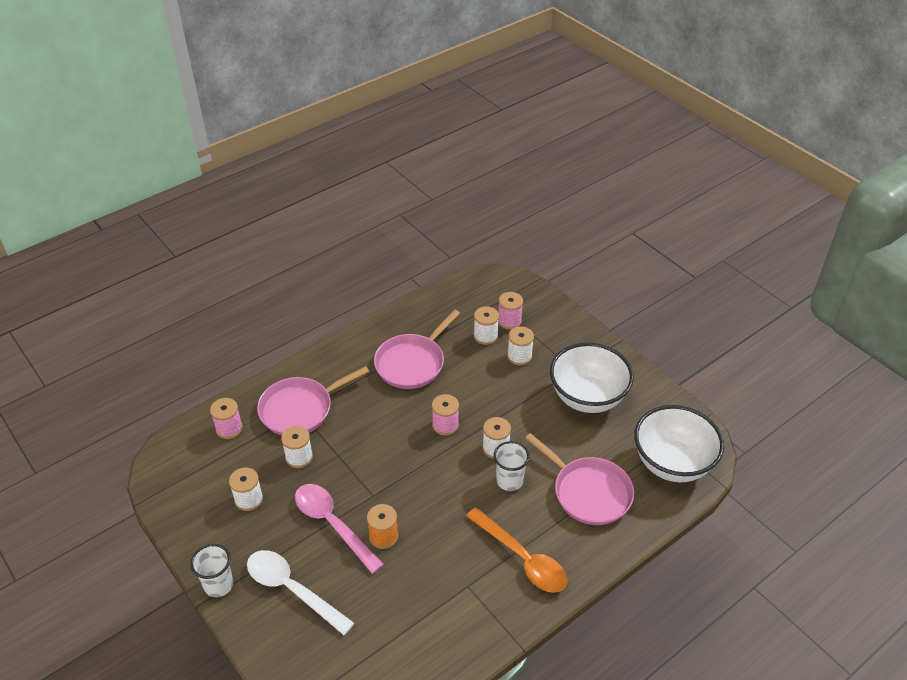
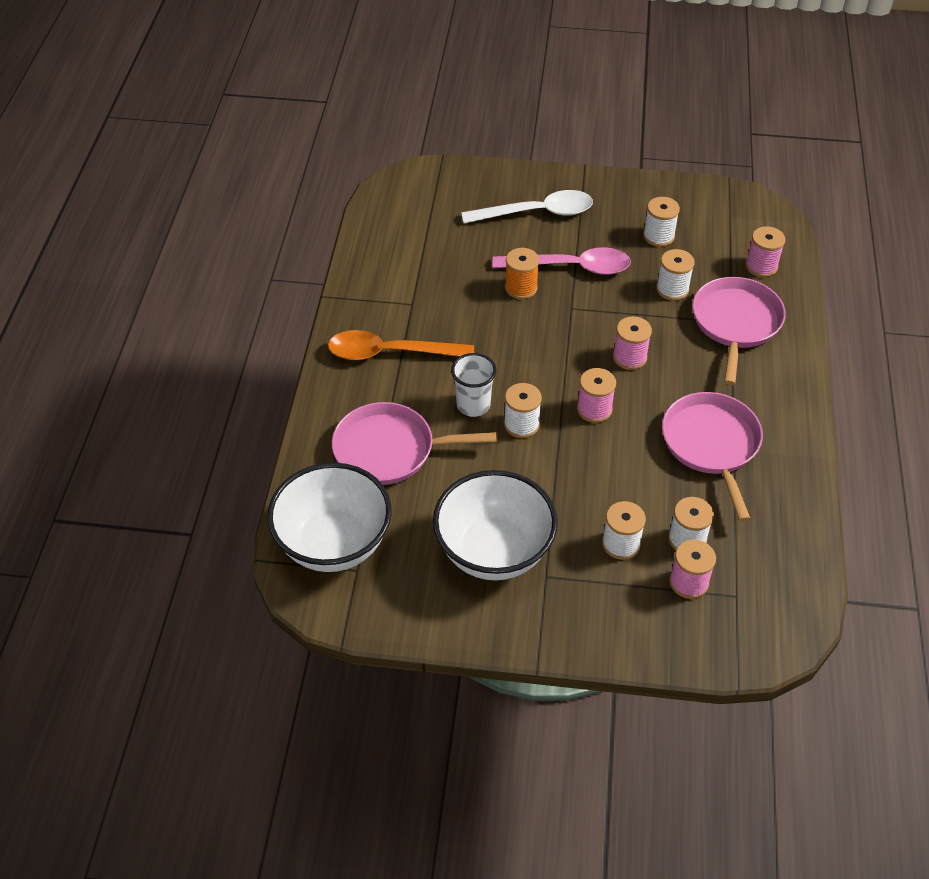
camera: 135 degrees right, 5 degrees up
(218, 585) = (590, 181): white cup -> none
(385, 437) = (629, 357): none -> pink spool

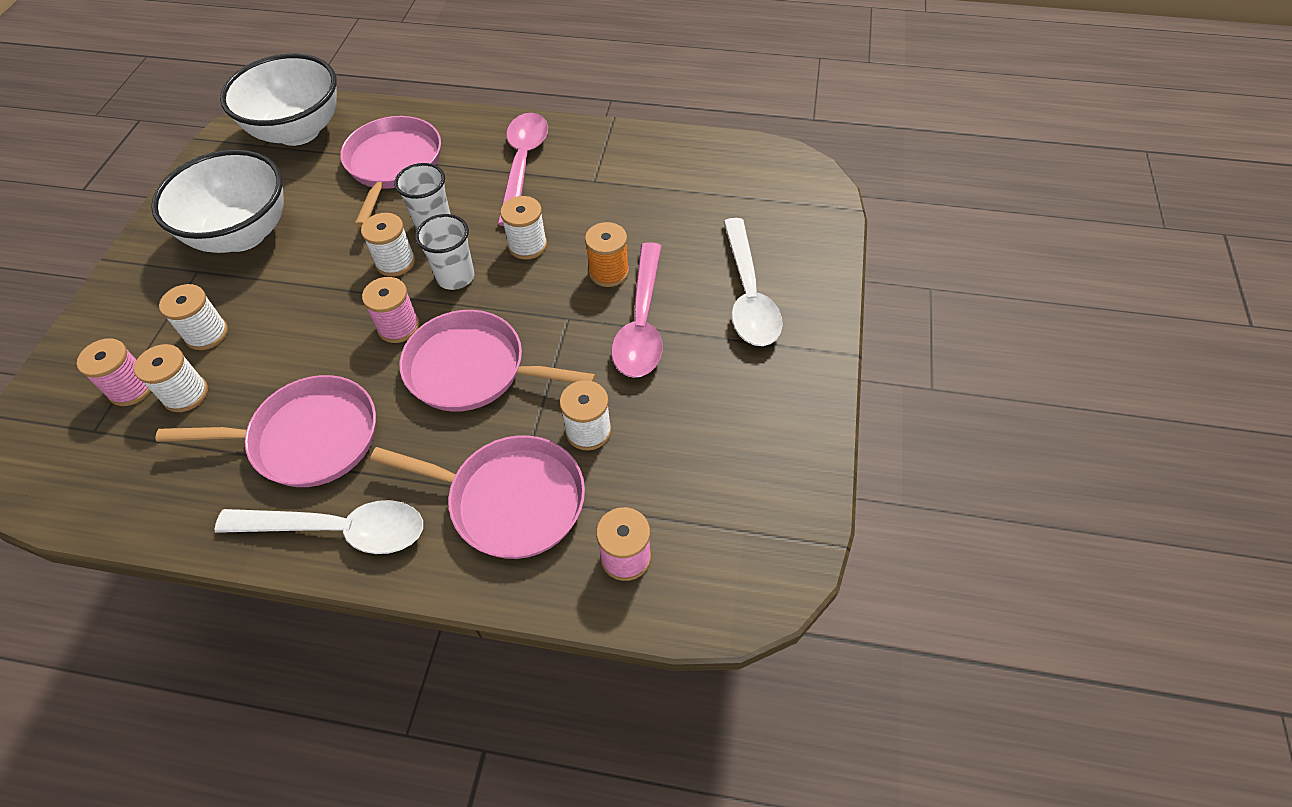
camera: 95 degrees right, 5 degrees up
(390, 353) = (523, 164): orange spoon -> pink spoon
(535, 381) = (455, 277): none -> white cup
(629, 357) = (472, 369): pink spool -> pink pan
(658, 236) = (699, 428): white spool -> white spool (527, 245)
(781, 410) = (339, 530): none -> white spoon

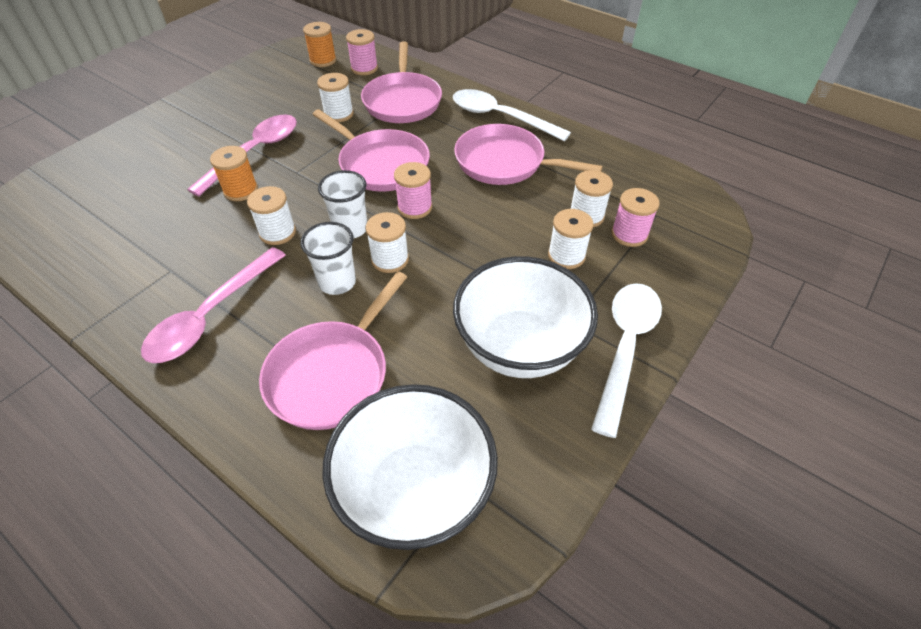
camera: 155 degrees left, 5 degrees down
(511, 500) = (402, 101): pink pan -> pink pan turned 135 degrees counterclockwise
(712, 546) = (323, 60): none -> orange spool
(748, 295) = (174, 144): white spoon -> white spoon (625, 347)

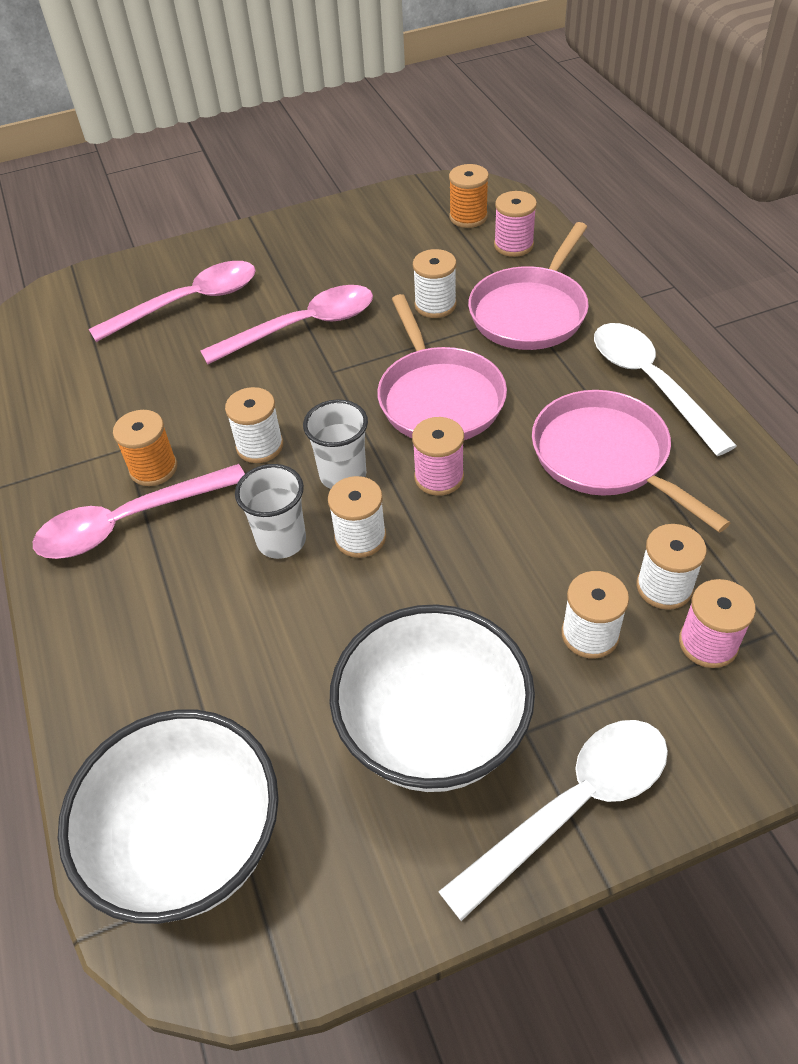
camera: 35 degrees right, 0 degrees up
(153, 163) = (189, 302): none -> pink spoon
(241, 190) = (256, 373): orange spool -> orange spool (153, 468)
(332, 374) = (200, 656): pink pan -> none

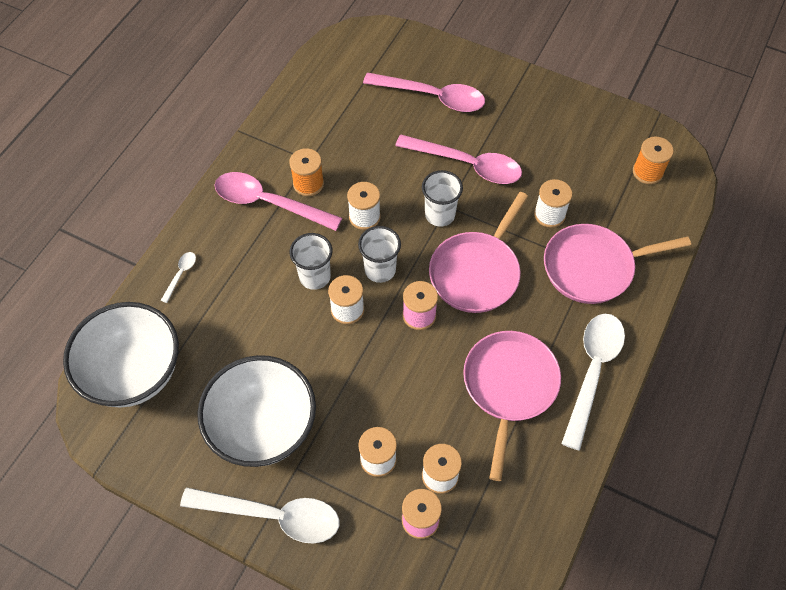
camera: 45 degrees right, 10 degrees up
(110, 682) = (181, 274): none -> white spoon
(335, 383) = (440, 215): none -> white cup
(513, 245) = (646, 215): pink spool -> none

